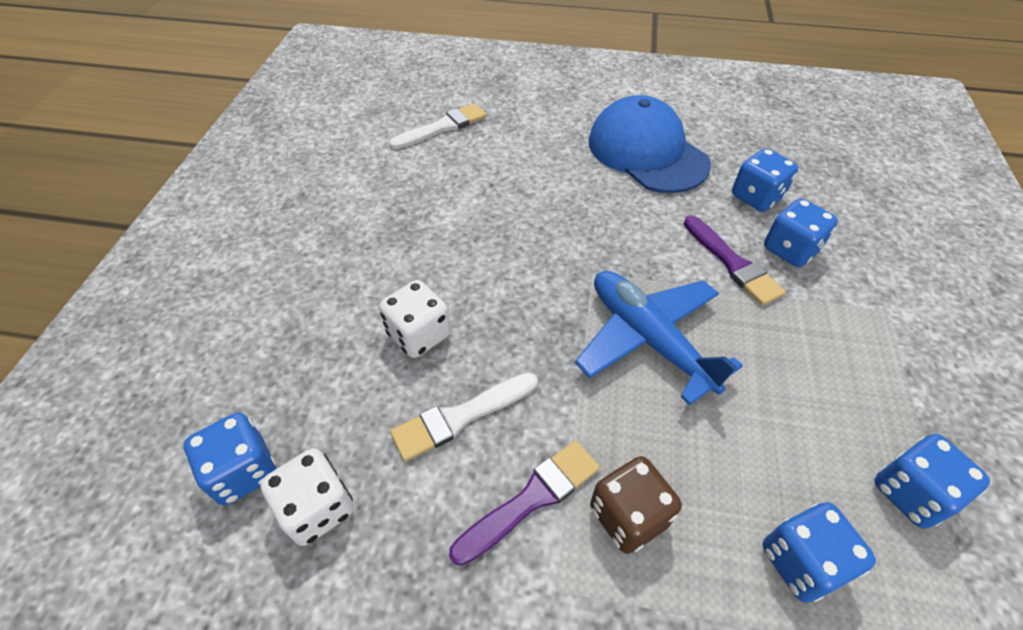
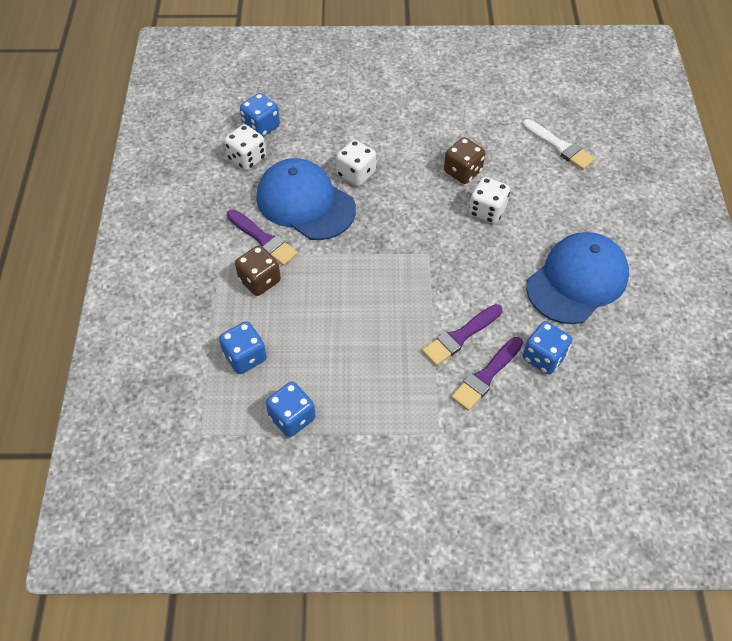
camera: 80 degrees right, 5 degrees up
(455, 215) = (462, 171): none -> brown dice
(461, 417) = (305, 203): white brush -> blue cap
(529, 204) = (487, 211): none -> white dice
(648, 339) = (378, 286): blue plane -> none
(790, 249) = (486, 375): blue dice -> purple brush

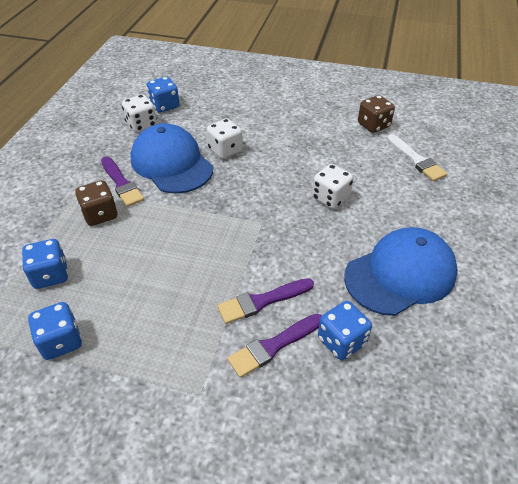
camera: 15 degrees right, 10 degrees down
(462, 171) = (319, 164): brown dice -> brown dice (373, 125)

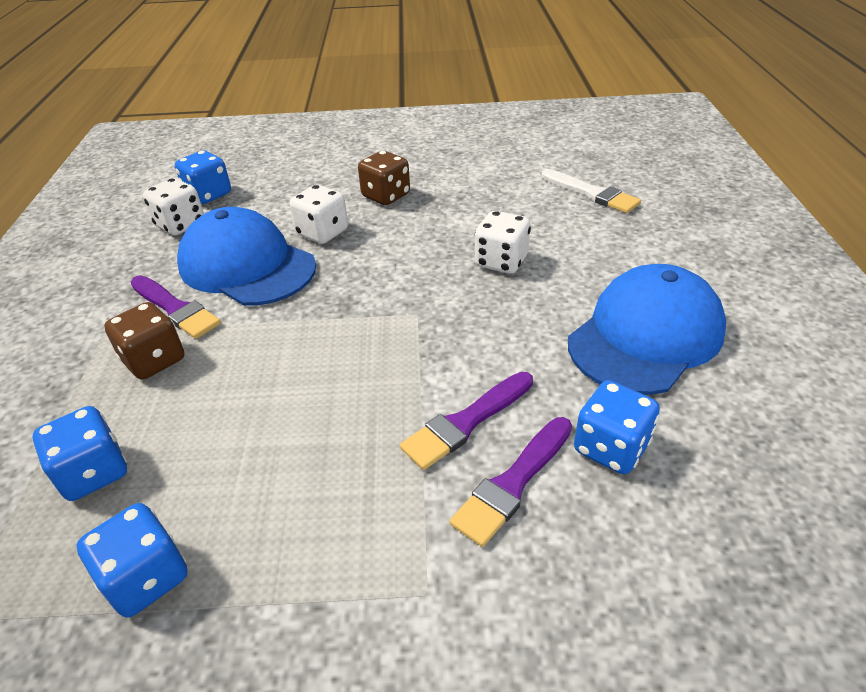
camera: 15 degrees left, 5 degrees down
(373, 125) = (516, 165): brown dice -> brown dice (386, 196)

